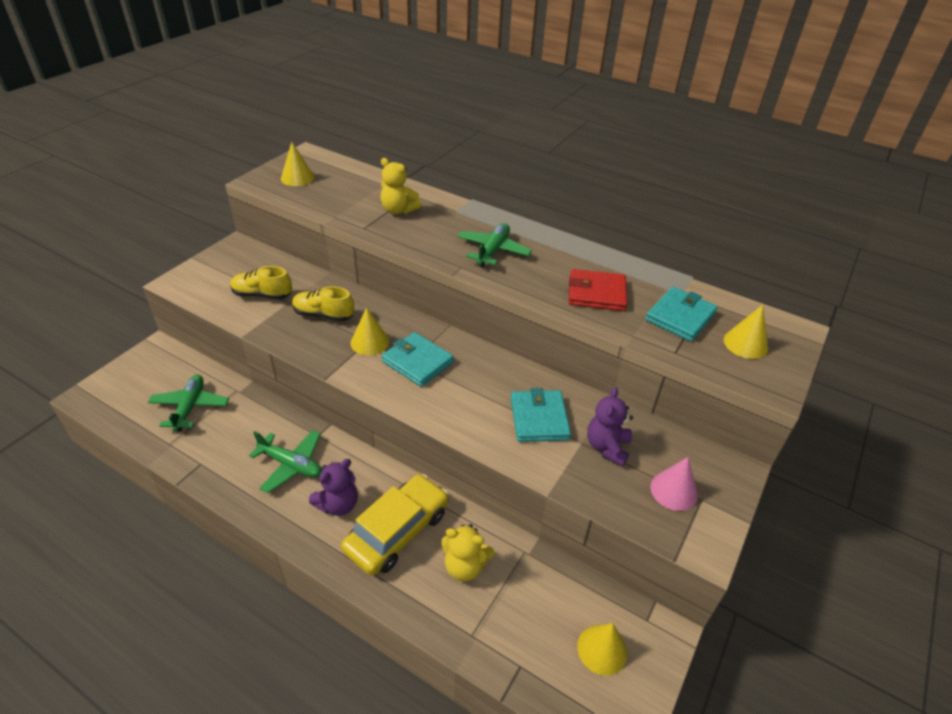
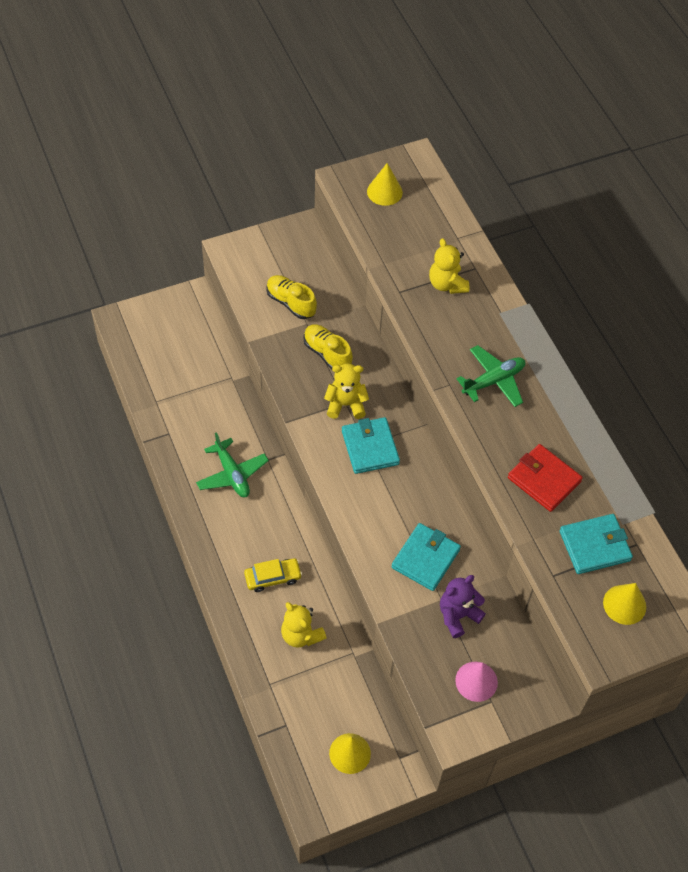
camera: 35 degrees right, 15 degrees up
(190, 407) = (188, 374): green plane -> none
(338, 504) = (245, 529): purple teddy bear -> none
(369, 342) = (345, 404): yellow cone -> yellow teddy bear
(397, 531) = (273, 577): yellow car -> yellow car, size x0.56

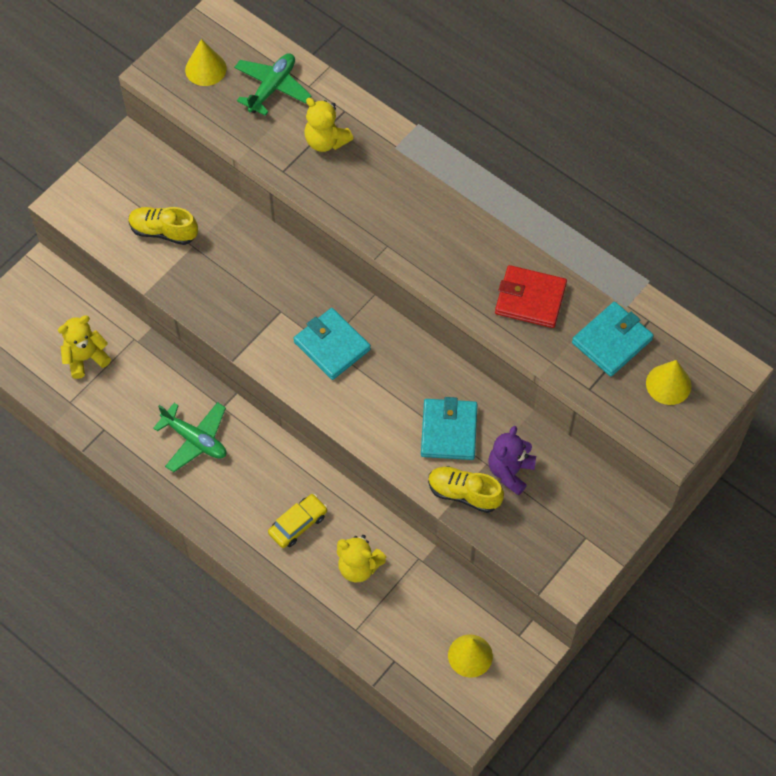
camera: 25 degrees left, 5 degrees up
(327, 354) = (233, 268): yellow shoe -> yellow shoe (464, 493)
(345, 404) = (282, 313): yellow teddy bear -> yellow teddy bear (85, 358)
(476, 681) = (561, 525): pink cone -> none
(493, 381) = (428, 221): green plane -> green plane (272, 88)

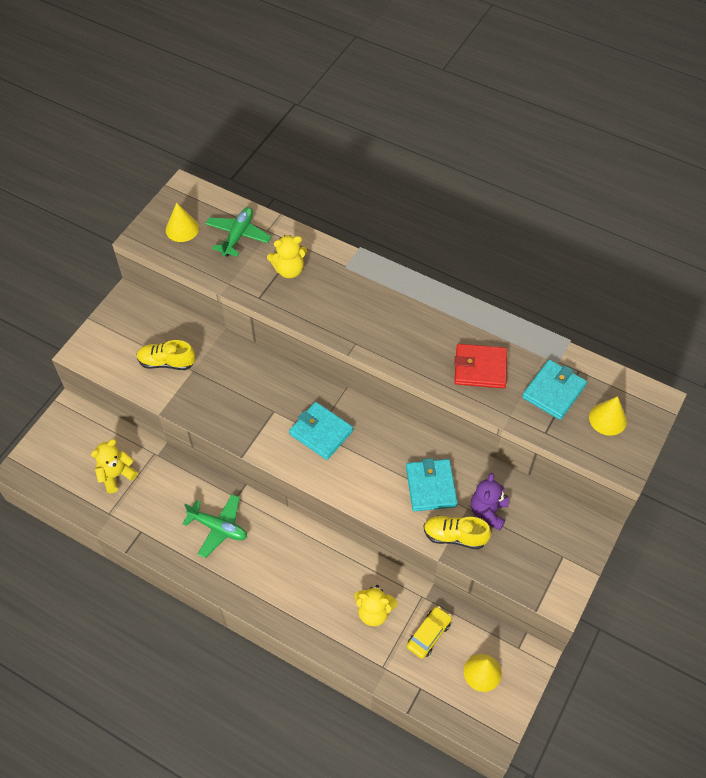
camera: 10 degrees left, 5 degrees down
(298, 524) = (316, 584): yellow car -> yellow car (429, 634)
(326, 141) = (289, 270): yellow teddy bear -> yellow teddy bear turned 45 degrees counterclockwise

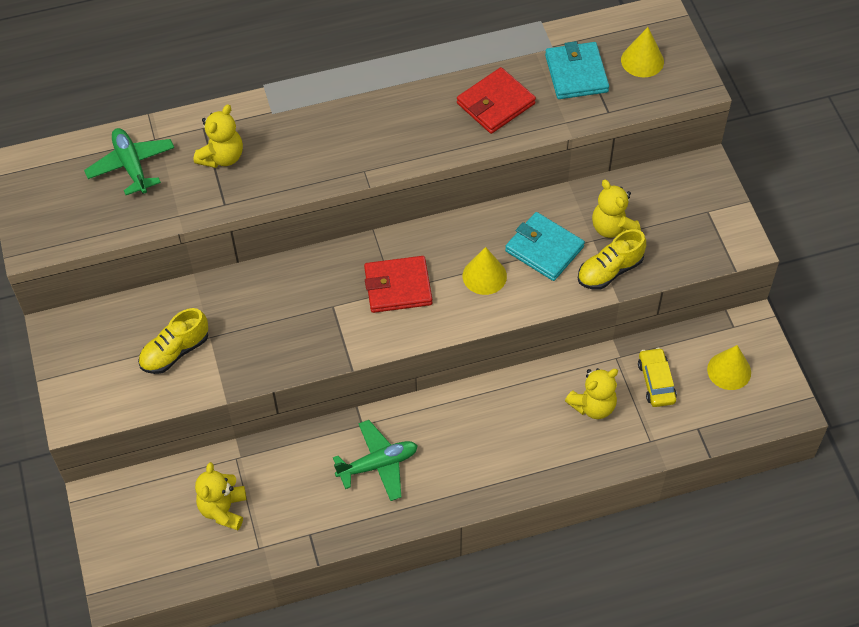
camera: 45 degrees left, 0 degrees up
(182, 229) = (64, 204): yellow cone -> yellow cone (484, 276)
(321, 432) = (398, 287): turquoise wallet -> red wallet
(488, 512) = (612, 228): purple teddy bear -> yellow teddy bear

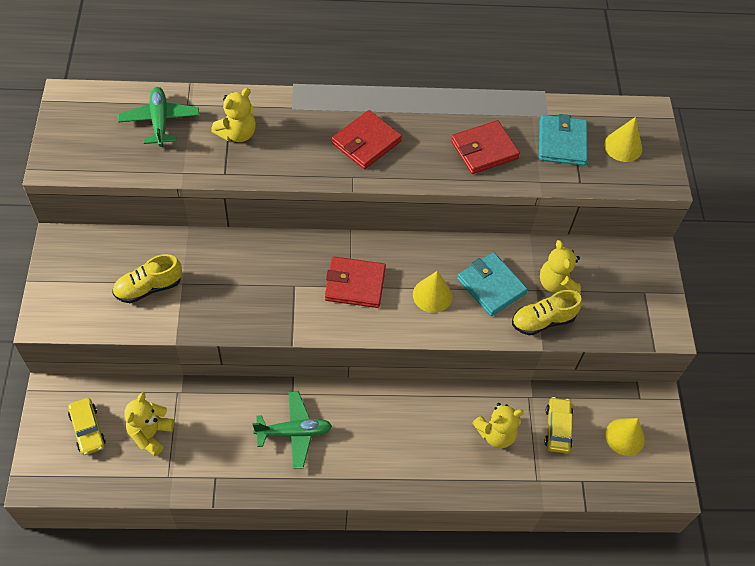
camera: 10 degrees right, 0 degrees up
(153, 524) = (88, 429): none -> yellow car
(366, 129) = (366, 142): none -> red wallet

